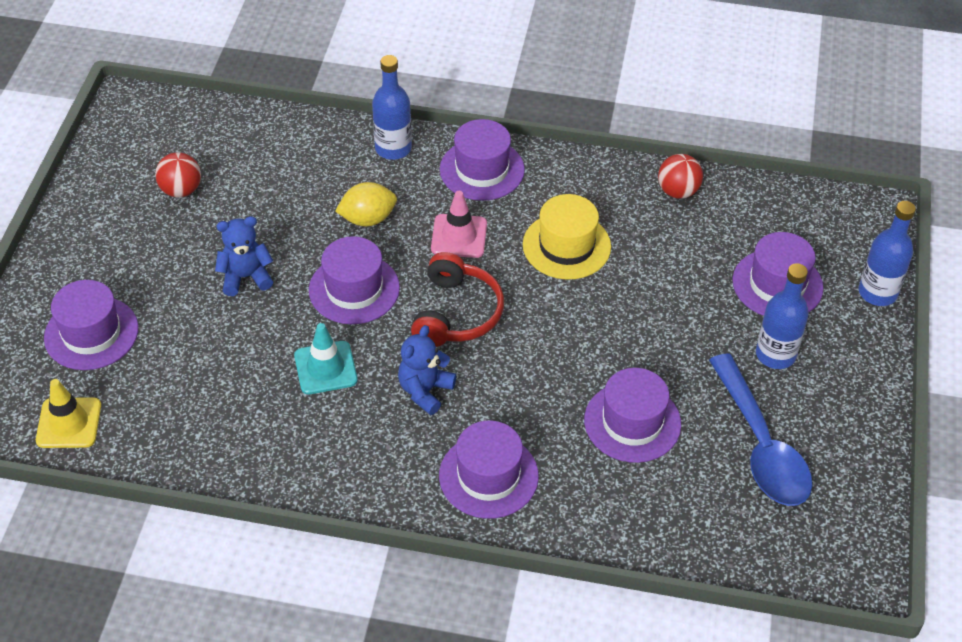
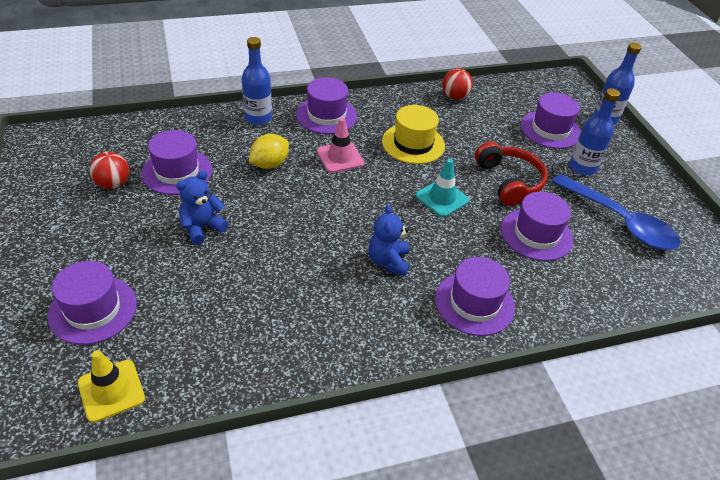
camera: 30 degrees left, 5 degrees down
(325, 368) = (305, 270): turquoise traffic cone -> turquoise traffic cone (442, 198)
(354, 289) = (290, 211): purple hat -> purple hat (177, 171)
(456, 313) = (372, 204): red headphones -> red headphones (509, 181)

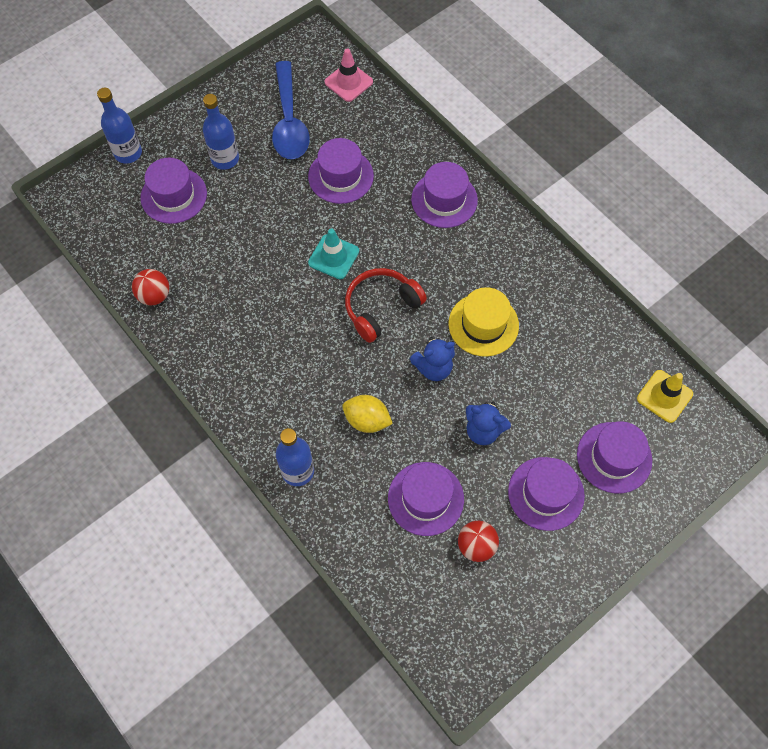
camera: 110 degrees left, 20 degrees up
(326, 115) = (256, 405): purple hat -> purple hat (546, 493)
(340, 157) = (321, 362): pink traffic cone -> pink traffic cone (348, 82)
(388, 261) = (436, 271): blue teddy bear -> blue teddy bear (433, 368)
(413, 143) = (263, 306): yellow hat -> yellow hat (483, 324)
(509, 181) = (279, 211): red headphones -> red headphones (381, 308)
(620, 221) = (289, 121): blue spoon -> blue spoon turned 150 degrees clockwise

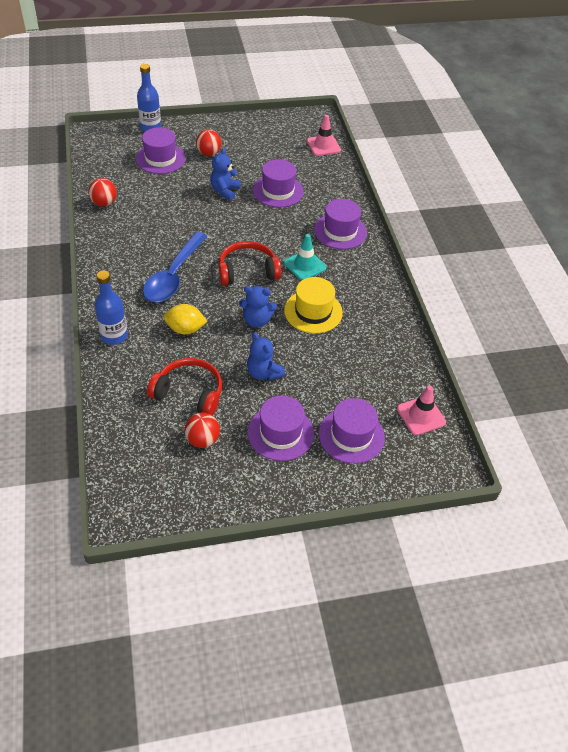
camera: 25 degrees right, 15 degrees down
(225, 159) = (209, 153): blue bottle -> red ball
(281, 206) = (225, 191): none -> blue teddy bear
(289, 121) = (267, 150): blue spoon -> blue spoon (173, 276)
(333, 257) = (237, 231): turquoise traffic cone -> turquoise traffic cone (305, 265)
(367, 420) = (185, 329): yellow lemon -> yellow lemon turned 45 degrees counterclockwise
(425, 498) = (189, 393): purple hat -> red headphones
(664, 396) = (421, 415): yellow traffic cone -> pink traffic cone

